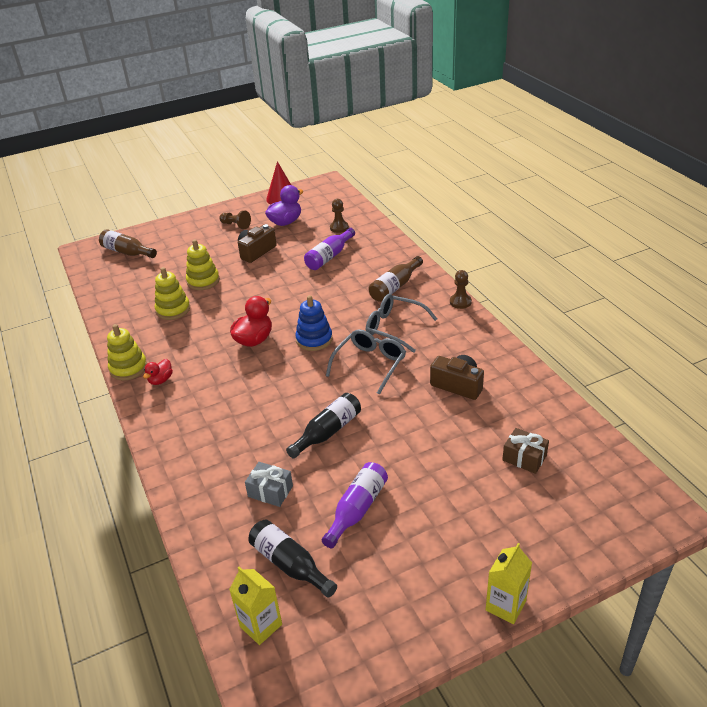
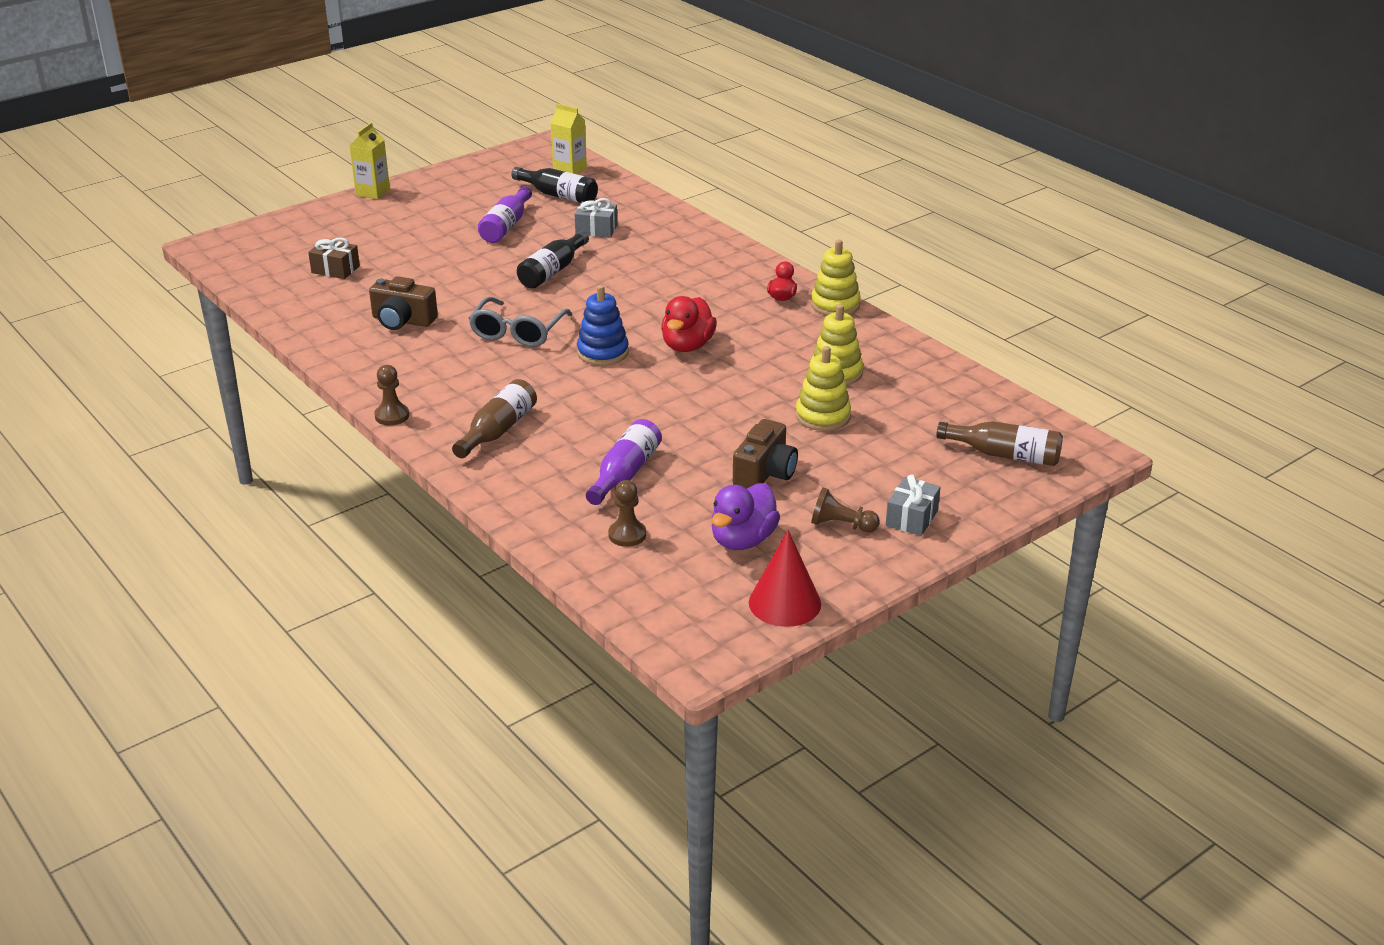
camera: 165 degrees right, 5 degrees down
(201, 226) = (911, 518): none -> grey gift
(394, 328) = (491, 374): grey glasses -> none

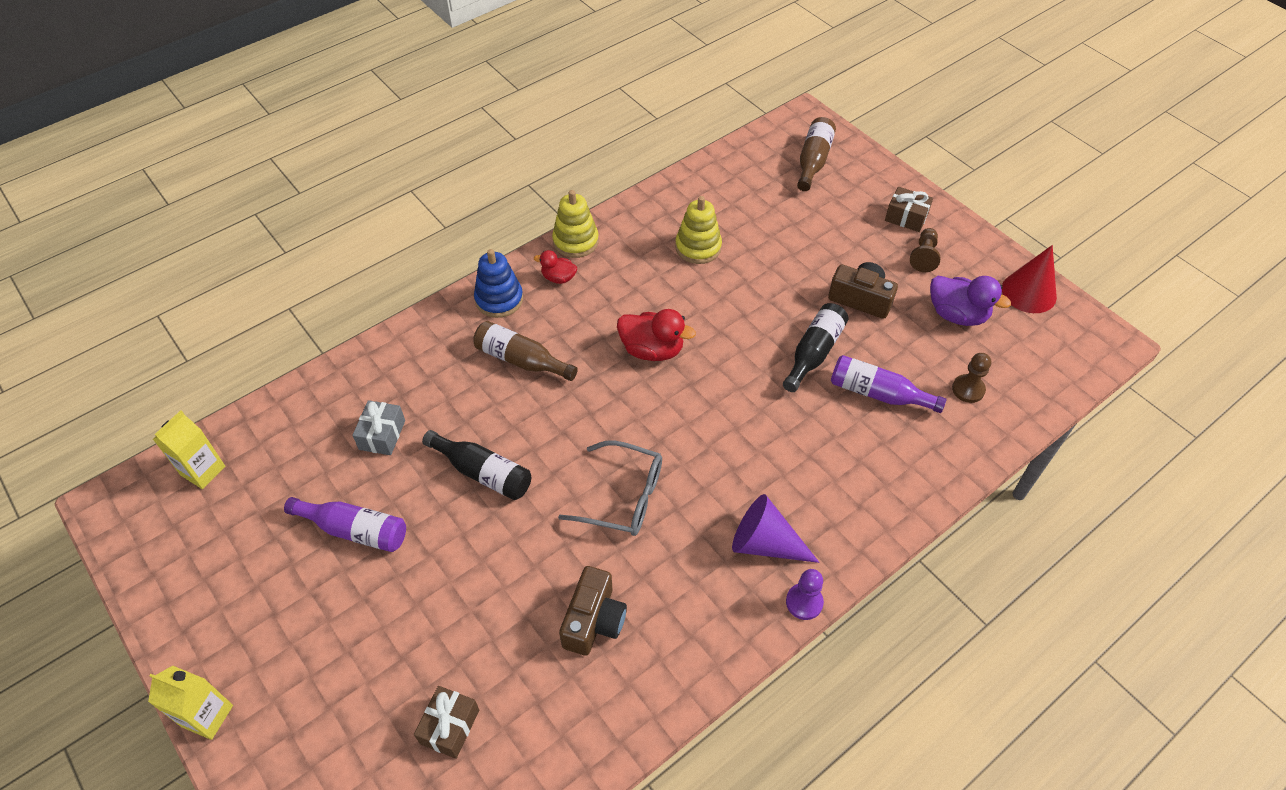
camera: 90 degrees left, 20 degrees up
(392, 416) = (804, 602): brown pawn -> purple pawn
(456, 399) = (765, 543): none -> purple cone
(498, 430) = (821, 499): brown bottle -> brown bottle (521, 360)
(558, 195) = (278, 478): black bottle -> black bottle (814, 353)
(602, 352) = (666, 418): blue stacking toy -> blue stacking toy (499, 299)
(822, 416) = (770, 259): yellow stacking toy -> none
(911, 518) = (906, 217): grey gift -> brown gift

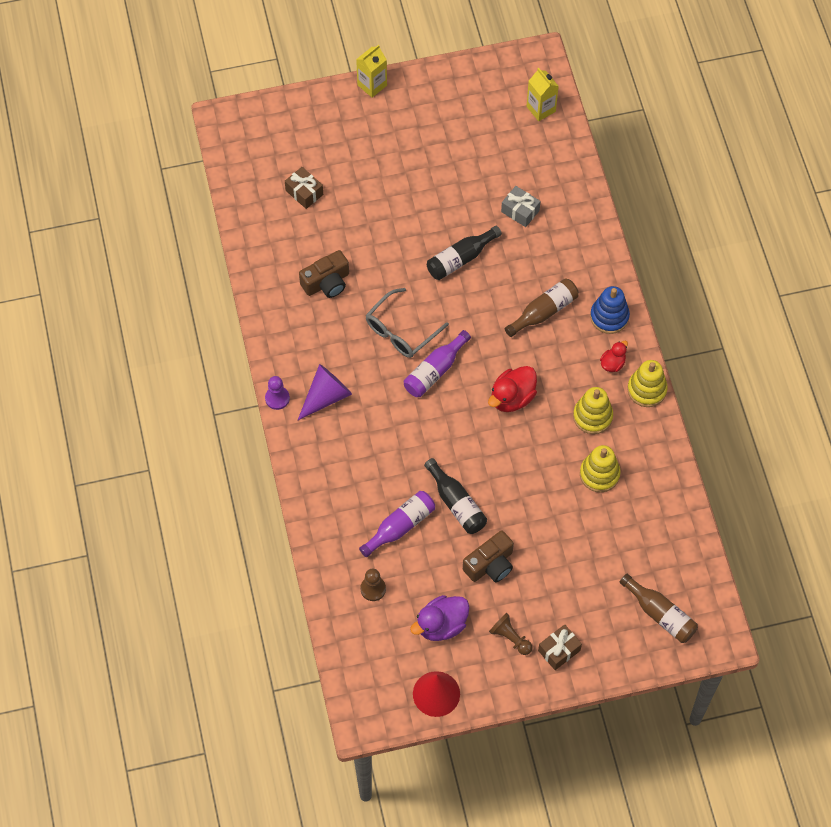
camera: 115 degrees right, 10 degrees up
(355, 530) = (453, 179): purple bottle -> purple bottle (435, 371)
(594, 620) = (327, 283): brown camera -> brown camera turned 75 degrees counterclockwise
(633, 274) = (592, 416): none -> yellow stacking toy

